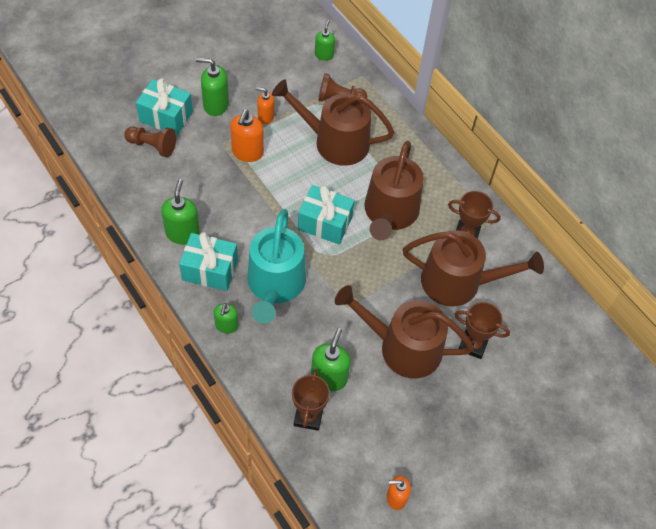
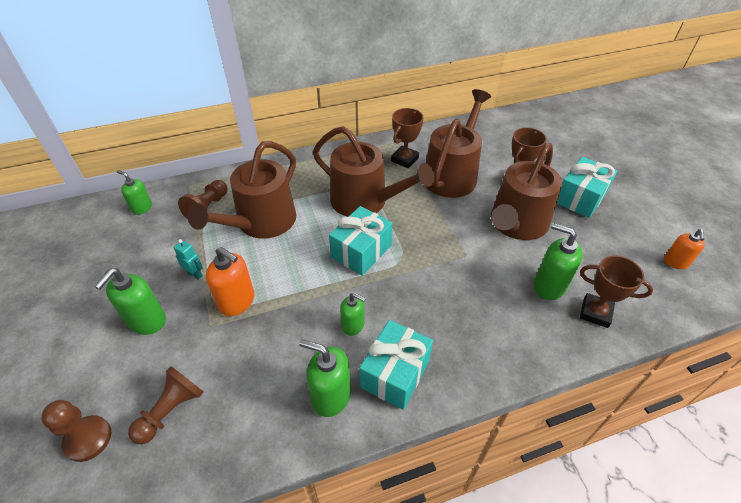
camera: 70 degrees left, 10 degrees down
(125, 112) = (88, 439): none -> brown pawn
(166, 117) = (131, 384): turquoise gift -> turquoise gift (580, 198)
(226, 326) = (478, 370): green soap dispenser -> green soap dispenser (353, 325)
(265, 117) = (195, 274): orange soap dispenser -> turquoise robot
(275, 285) = (430, 310): turquoise watering can -> none

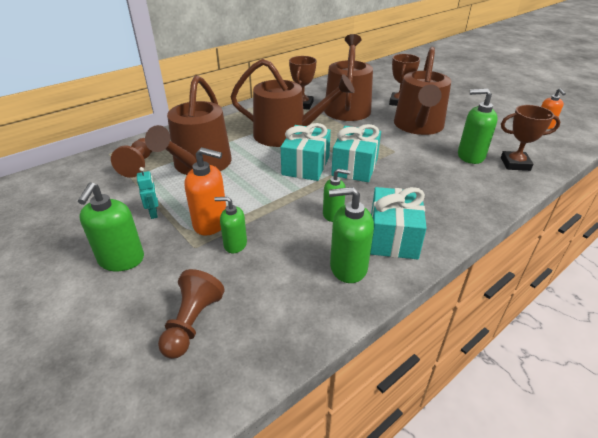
camera: 20 degrees left, 10 degrees down
(88, 439) = (106, 376): brown pawn -> none
(142, 208) = (65, 177): green soap dispenser -> green soap dispenser (235, 244)
(195, 274) = (154, 213): turquoise robot -> turquoise robot turned 60 degrees clockwise
(580, 198) = (452, 104): turquoise gift -> turquoise gift (355, 167)

